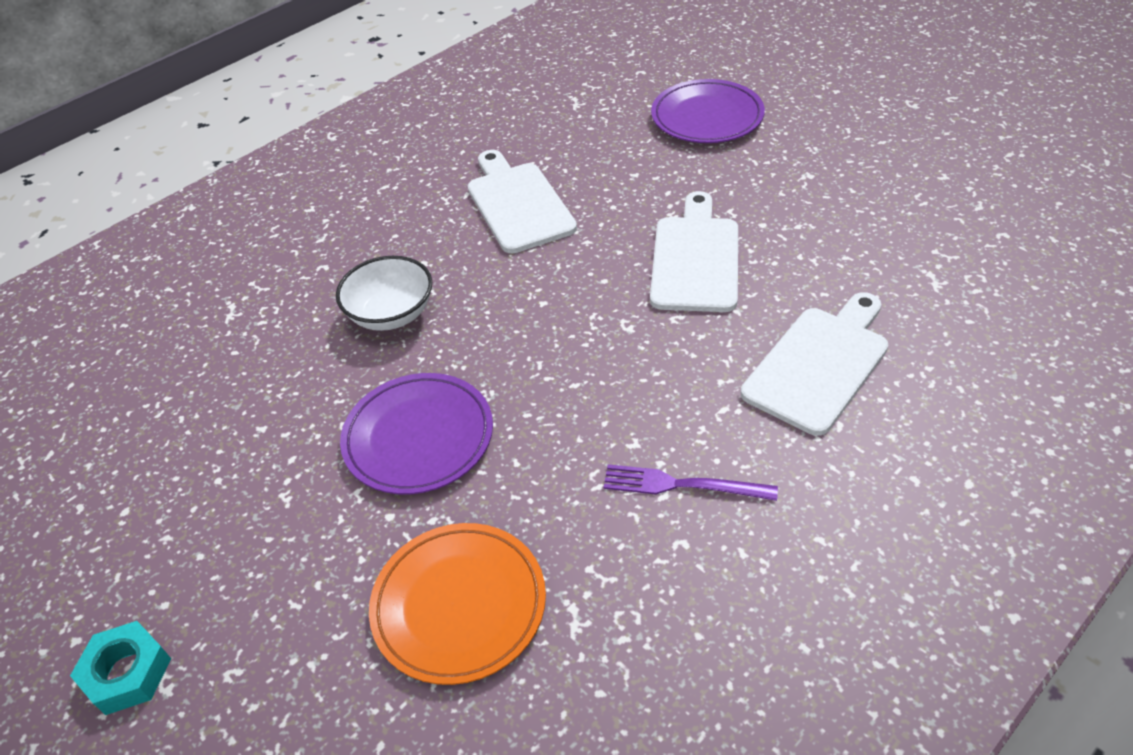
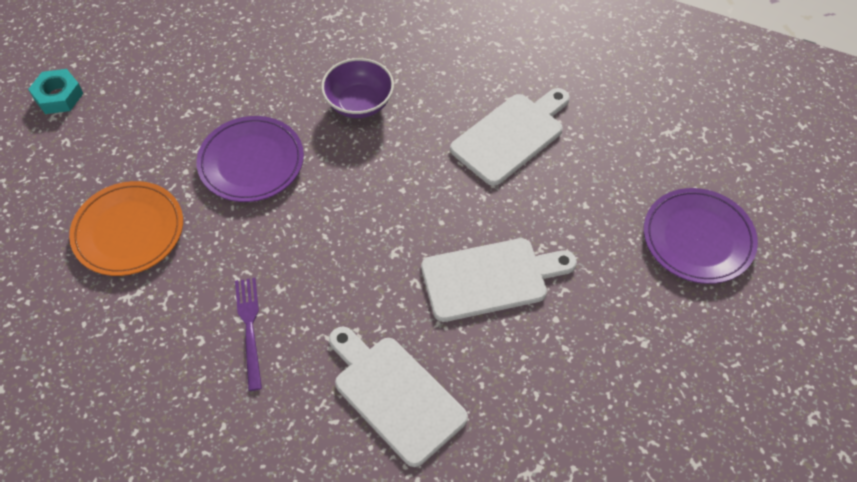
camera: 65 degrees right, 10 degrees up
(391, 314) = (359, 103): white bowl -> purple bowl
(819, 364) = (395, 395): white cutting board -> white cutting board turned 150 degrees counterclockwise

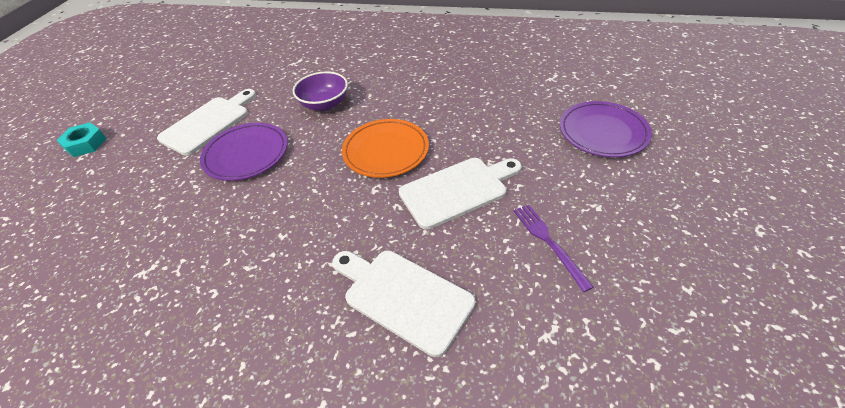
camera: 10 degrees left, 10 degrees down
(129, 231) = (143, 222): orange plate -> orange plate (386, 151)
(250, 328) = (259, 272): purple fork -> purple fork (549, 242)
(511, 136) = (441, 101): white cutting board -> white cutting board (208, 123)

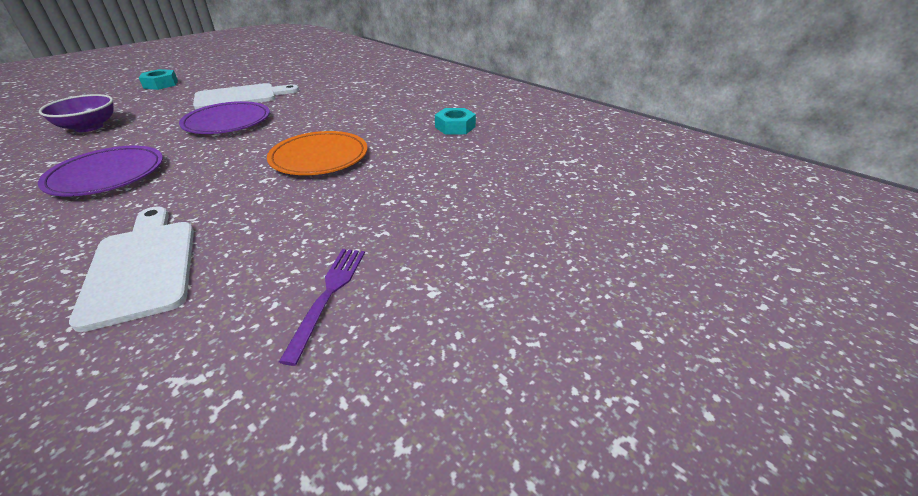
camera: 30 degrees right, 10 degrees down
(324, 104) = (331, 112): purple bowl -> purple bowl (89, 127)
(444, 78) = (455, 127): none -> turquoise nut
(457, 190) = (324, 210): white cutting board -> none
(603, 132) = (550, 227): purple plate -> purple plate (107, 175)

